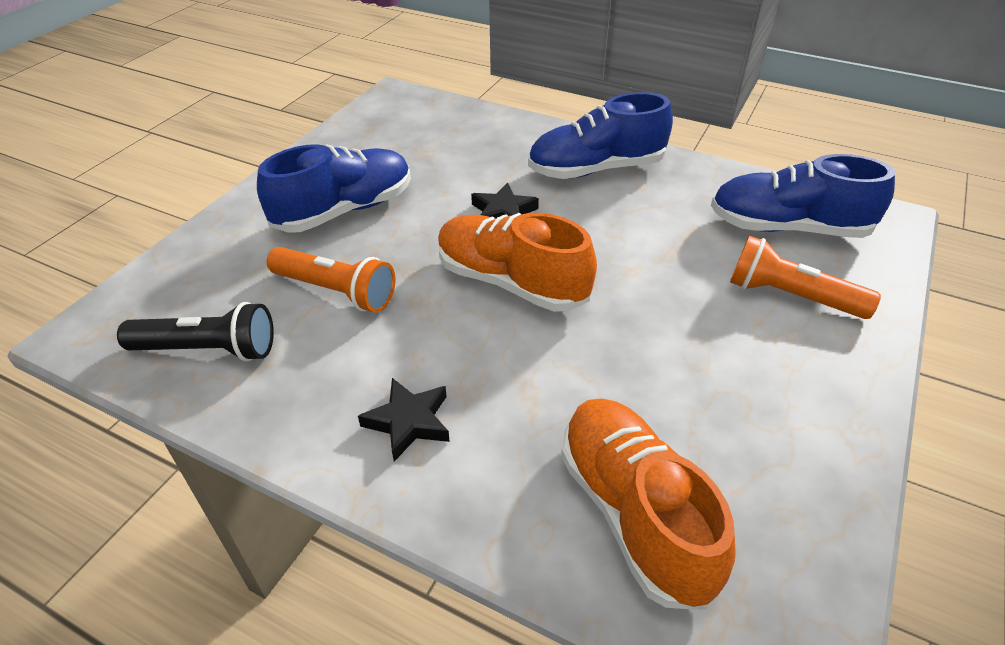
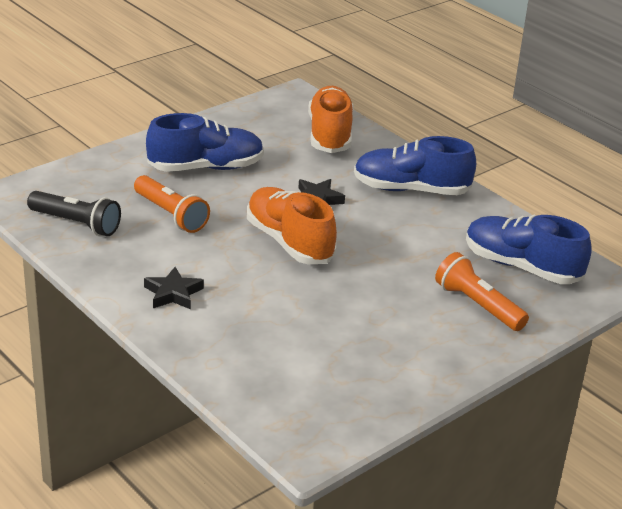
camera: 20 degrees right, 10 degrees down
(633, 512) = (272, 371): orange shoe -> orange shoe (330, 135)

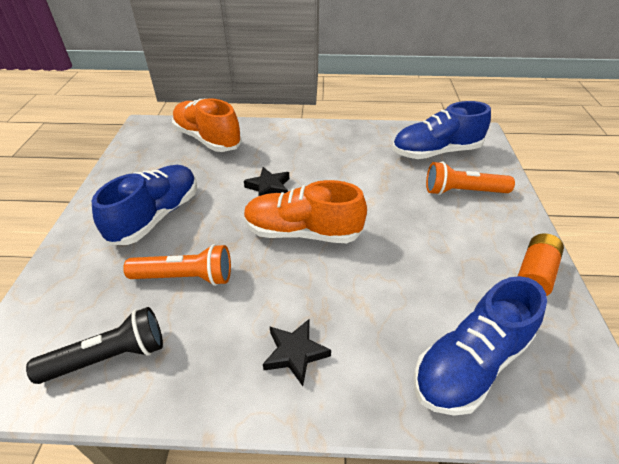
camera: 45 degrees left, 10 degrees up
(411, 190) = (309, 144): blue shoe -> blue shoe (470, 363)
(415, 380) = (534, 274): none -> orange battery

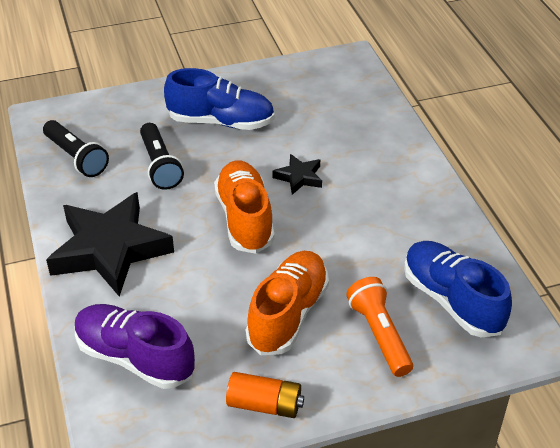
camera: 70 degrees right, 0 degrees up
(185, 277) = (160, 165): orange flashlight -> black flashlight
(207, 139) = (355, 108): orange shoe -> orange shoe (288, 314)
(295, 353) = (110, 249): black star -> black star, size x2.22
(470, 363) = (135, 358): blue shoe -> purple shoe

